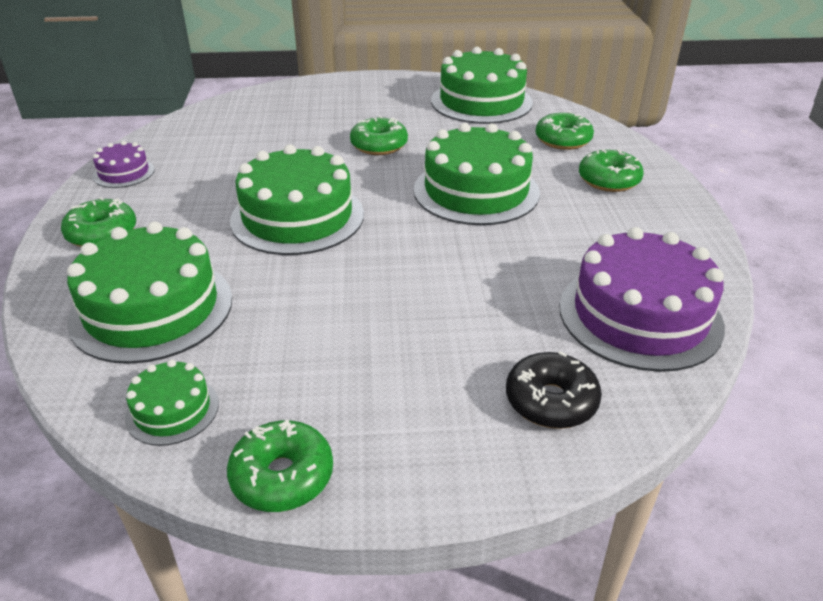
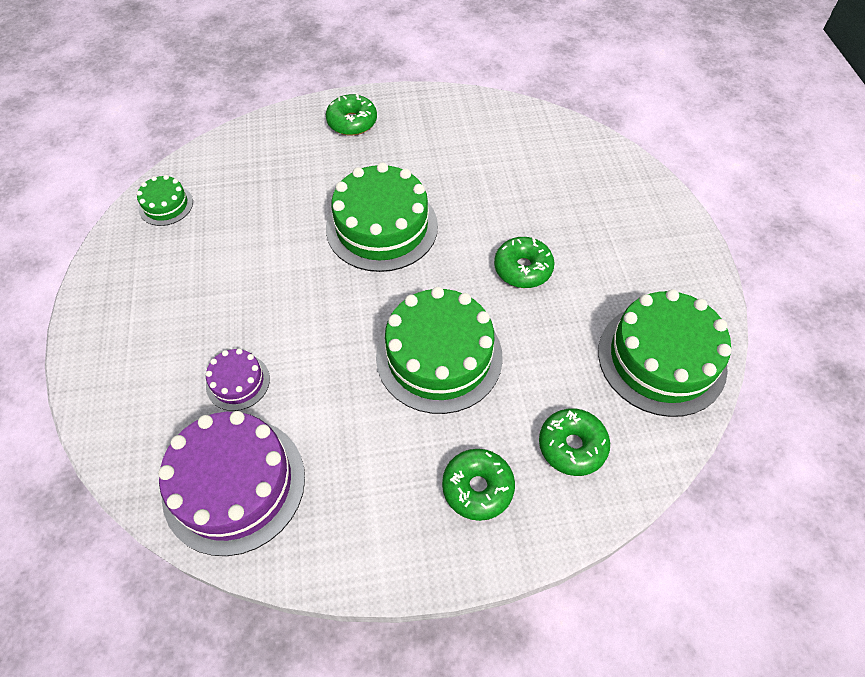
camera: 85 degrees right, 20 degrees up
(124, 173) = (442, 108): purple cake -> purple cake (238, 382)
(152, 309) = (262, 171): green cake -> none
(282, 476) = (105, 265): green donut -> none
(551, 401) = (142, 407): black donut -> none

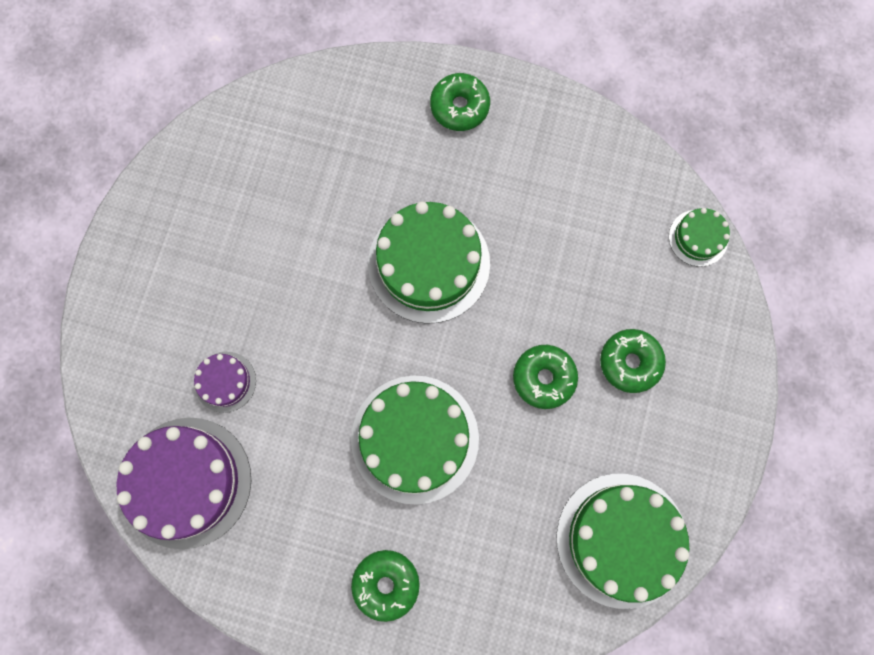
camera: 25 degrees right, 20 degrees up
(166, 205) = (229, 141): green cake -> green cake (698, 238)
(572, 446) = (488, 585): green donut -> green donut (630, 362)

